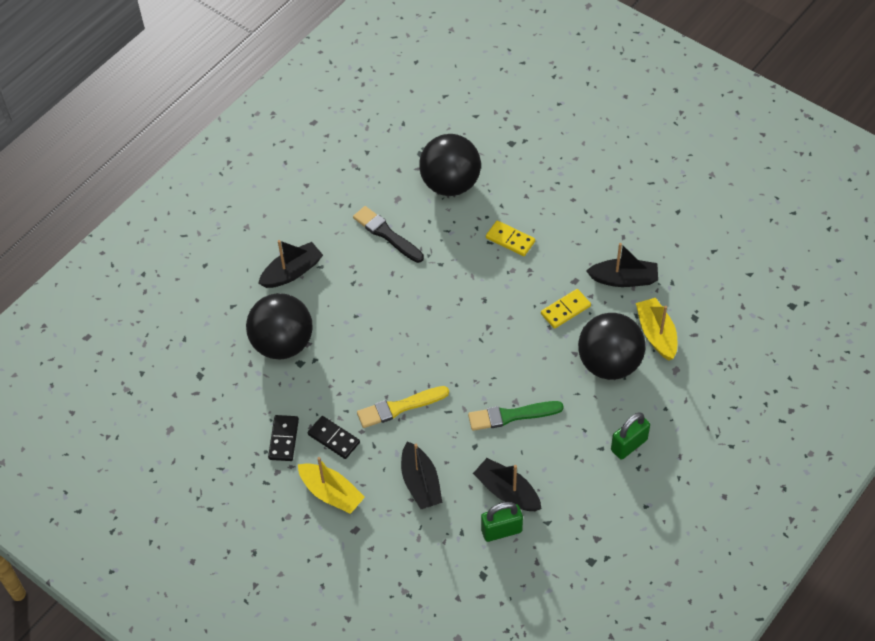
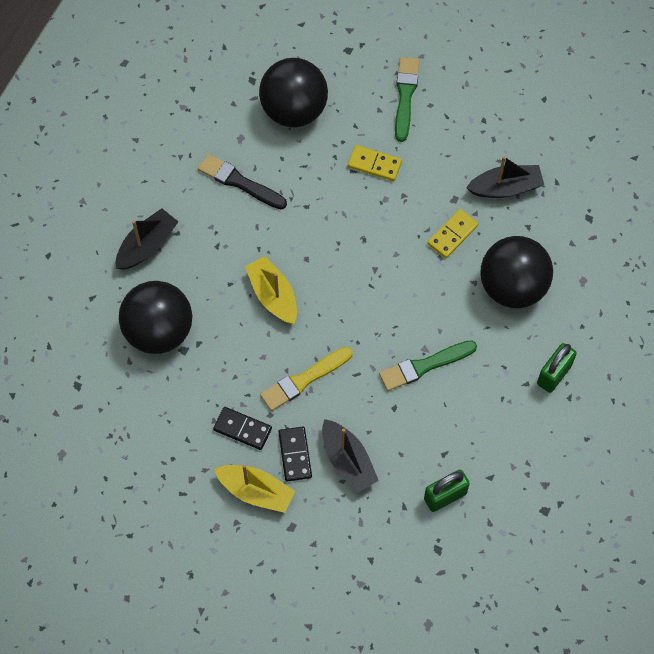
camera: 15 degrees left, 10 degrees up
(283, 439) = (188, 441): black domino -> black domino (295, 455)
(507, 492) = (440, 452): black boat -> none
(552, 188) = (405, 96): none -> green brush
(656, 334) = (554, 244): yellow boat -> yellow boat (273, 295)

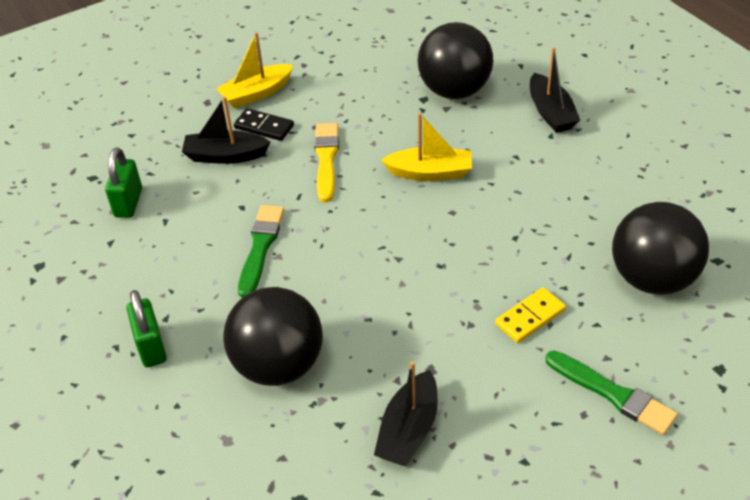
camera: 125 degrees right, 20 degrees down
(239, 182) = (581, 199): black brush -> none
(242, 429) = (317, 106): black domino -> none
(452, 234) = (386, 344): yellow domino -> none

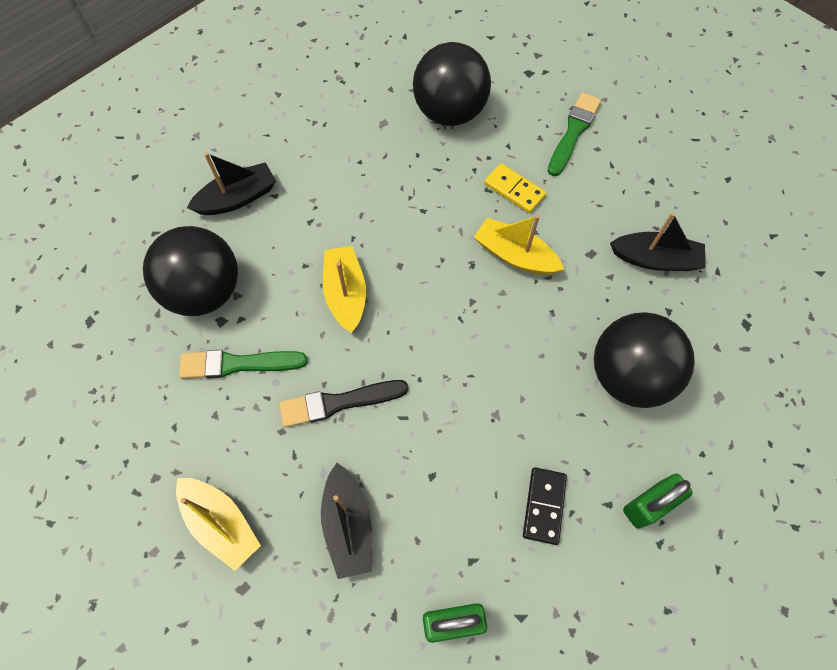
camera: 105 degrees left, 20 degrees up
(260, 247) = (488, 436): green brush -> green brush (238, 364)
(264, 127) = (288, 492): black domino -> black domino (544, 506)
(326, 159) = (339, 402): yellow brush -> black brush
(443, 301) = (515, 255): none -> yellow boat

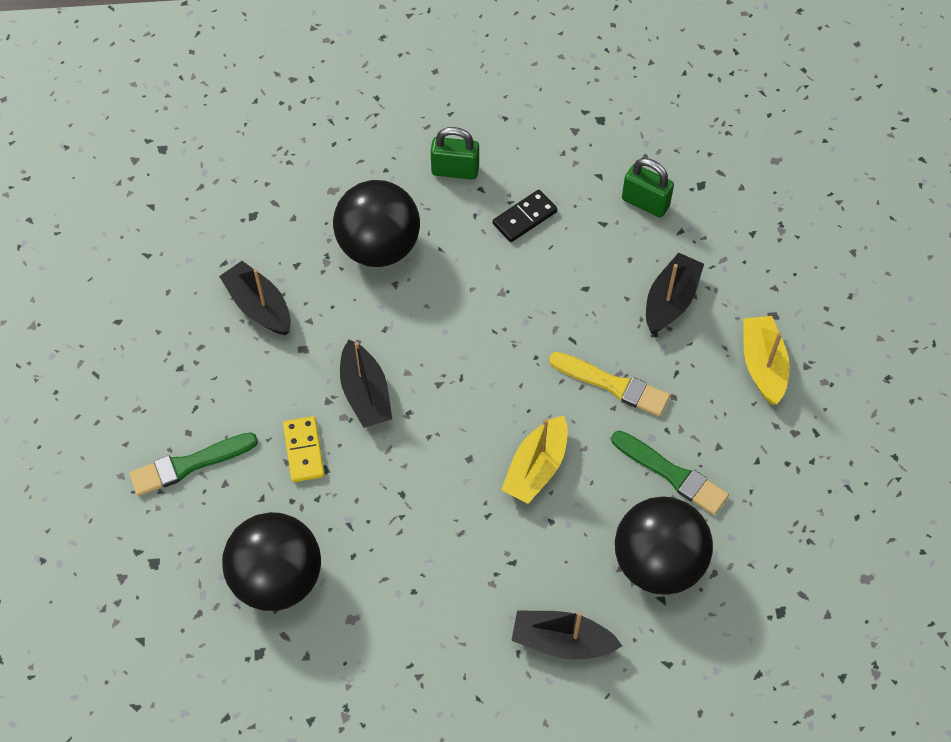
camera: 140 degrees left, 5 degrees down
(339, 402) = (612, 385): black brush -> yellow brush
(515, 255) = (365, 394): yellow boat -> black boat

